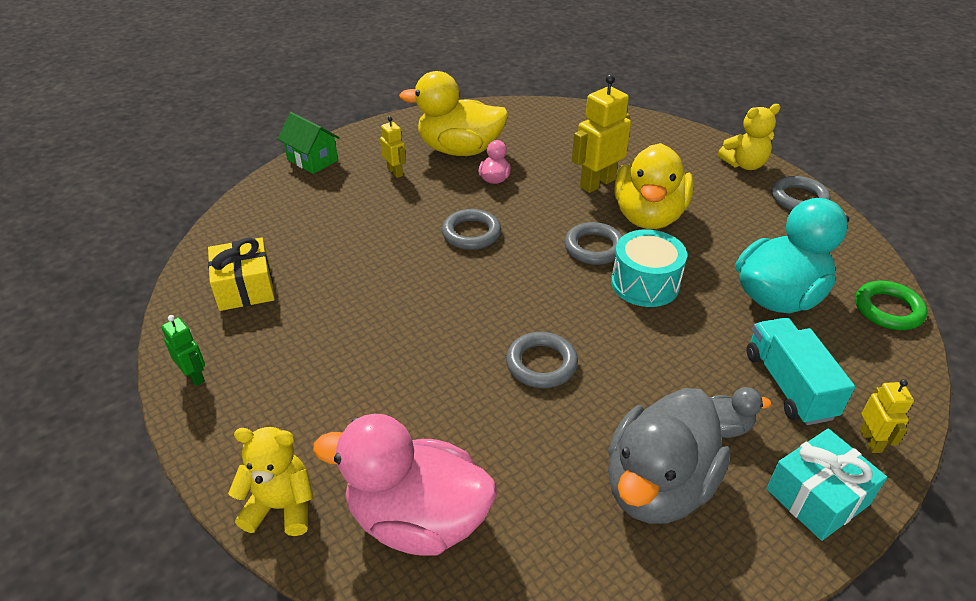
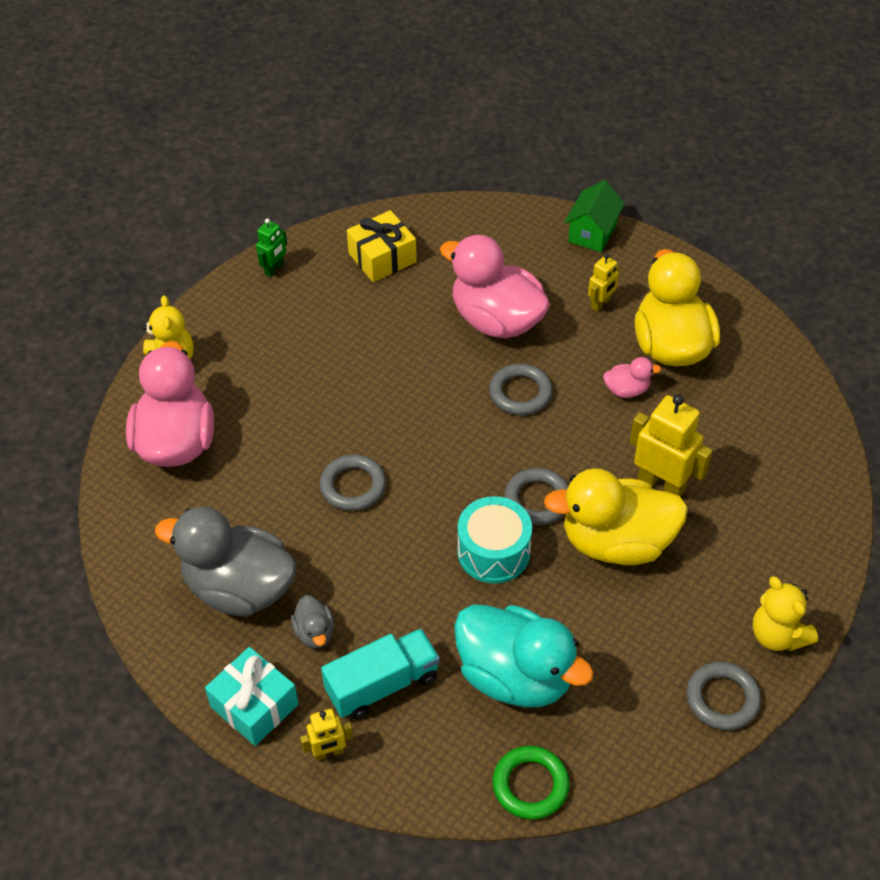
camera: 75 degrees right, 10 degrees up
(378, 230) = (496, 320): none -> pink duck

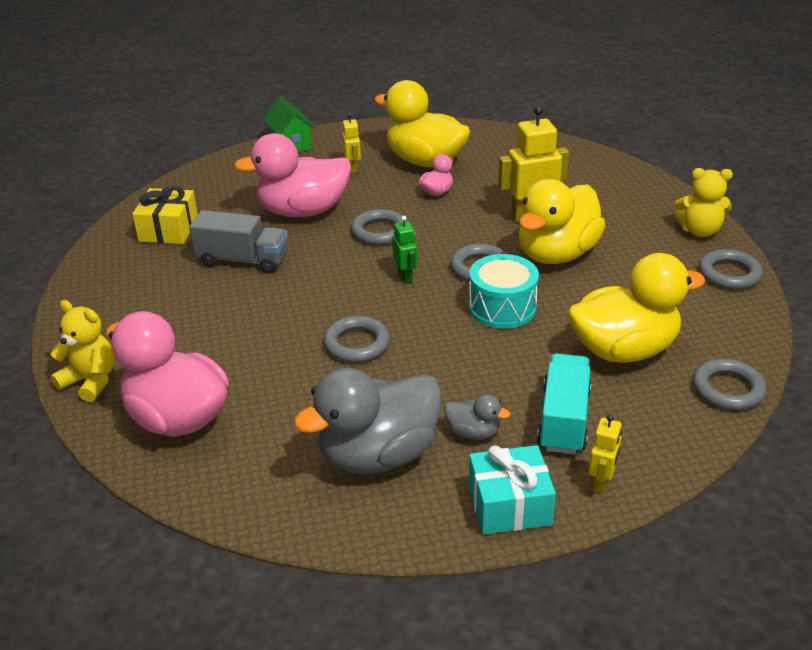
camera: 50 degrees left, 15 degrees down
(274, 268) = (91, 281): green robot -> green robot (405, 276)
(389, 335) = (242, 260): none -> grey truck
(515, 676) = (623, 350): turquoise duck -> yellow duck
(530, 785) = (728, 389): green ring -> grey ring

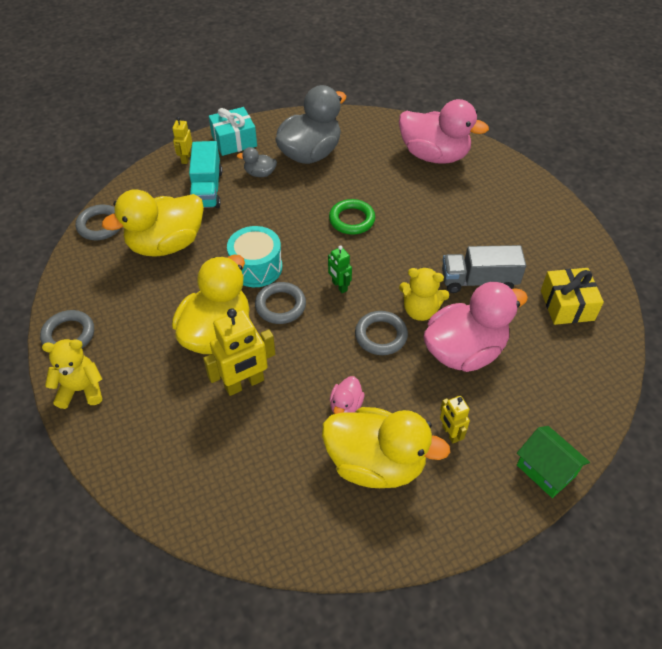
camera: 165 degrees right, 15 degrees up
(90, 381) = (504, 168): yellow teddy bear -> yellow teddy bear (420, 310)
(357, 344) = (352, 220): grey ring -> green ring

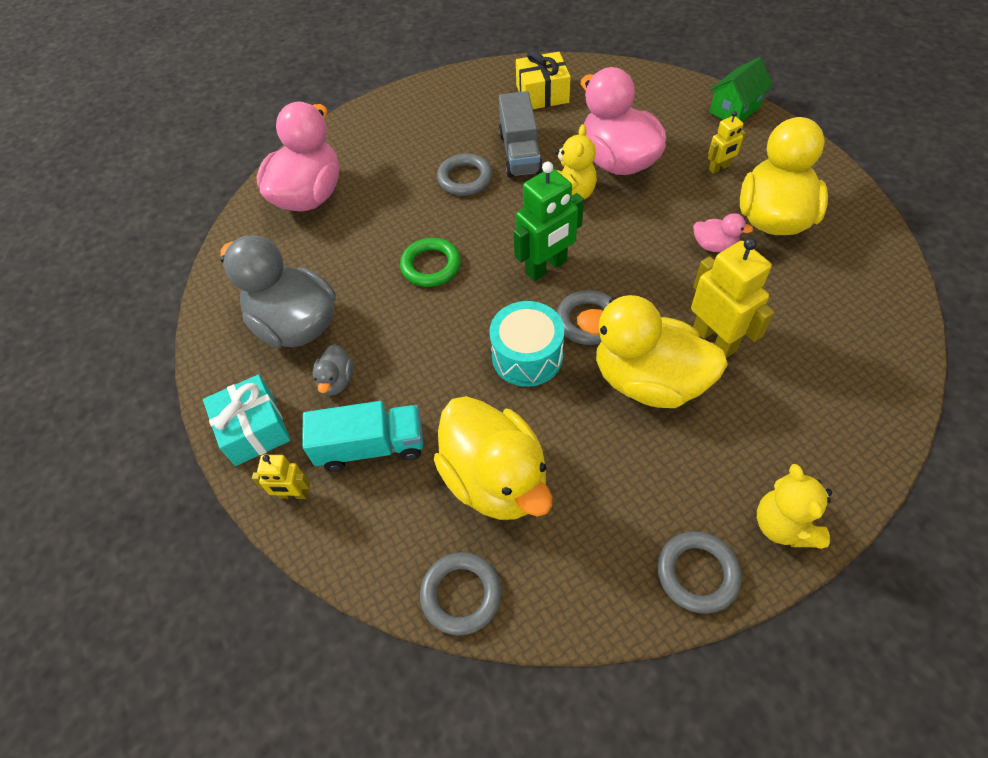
camera: 90 degrees left, 5 degrees up
(339, 286) = (546, 267): green robot -> green robot, size x1.84
(381, 335) = (613, 225): grey ring -> grey ring (465, 178)

